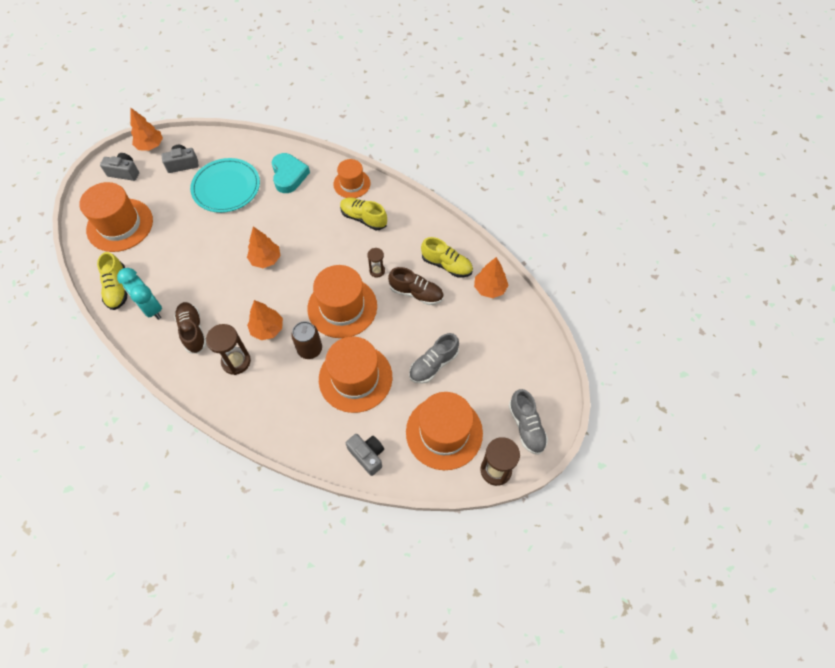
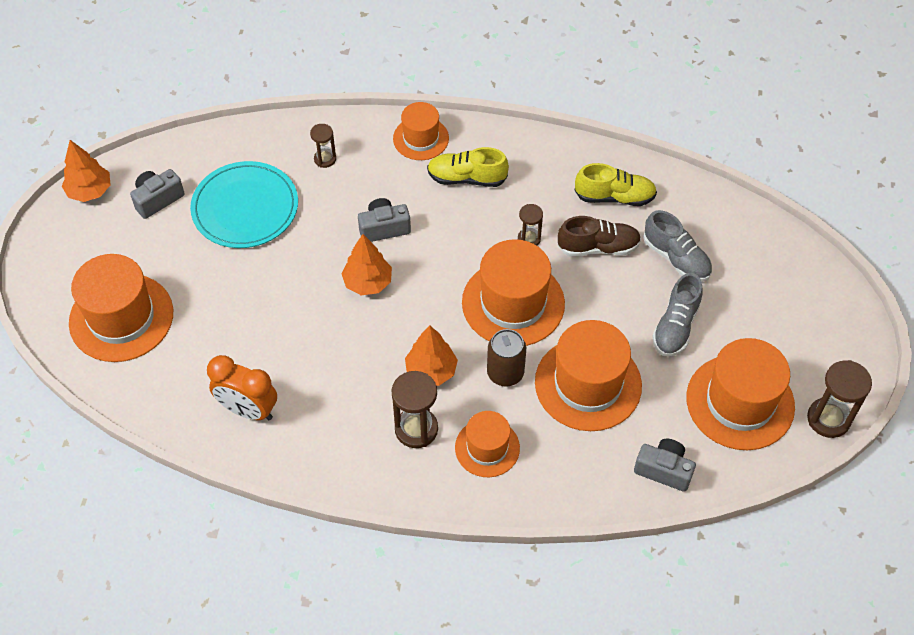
camera: 25 degrees left, 5 degrees down
(117, 288) = (179, 404): yellow shoe -> none
(124, 172) = (76, 242): grey camera -> grey camera (384, 228)
(151, 308) = (248, 410): turquoise clock -> orange clock
(193, 331) = (329, 415): brown shoe -> none
(269, 392) = (487, 448): none -> orange hat
(289, 175) = (325, 159): turquoise heart -> brown hourglass
(489, 288) = (687, 205): orange tree -> none
(526, 426) = (833, 353): grey shoe -> grey shoe (676, 258)

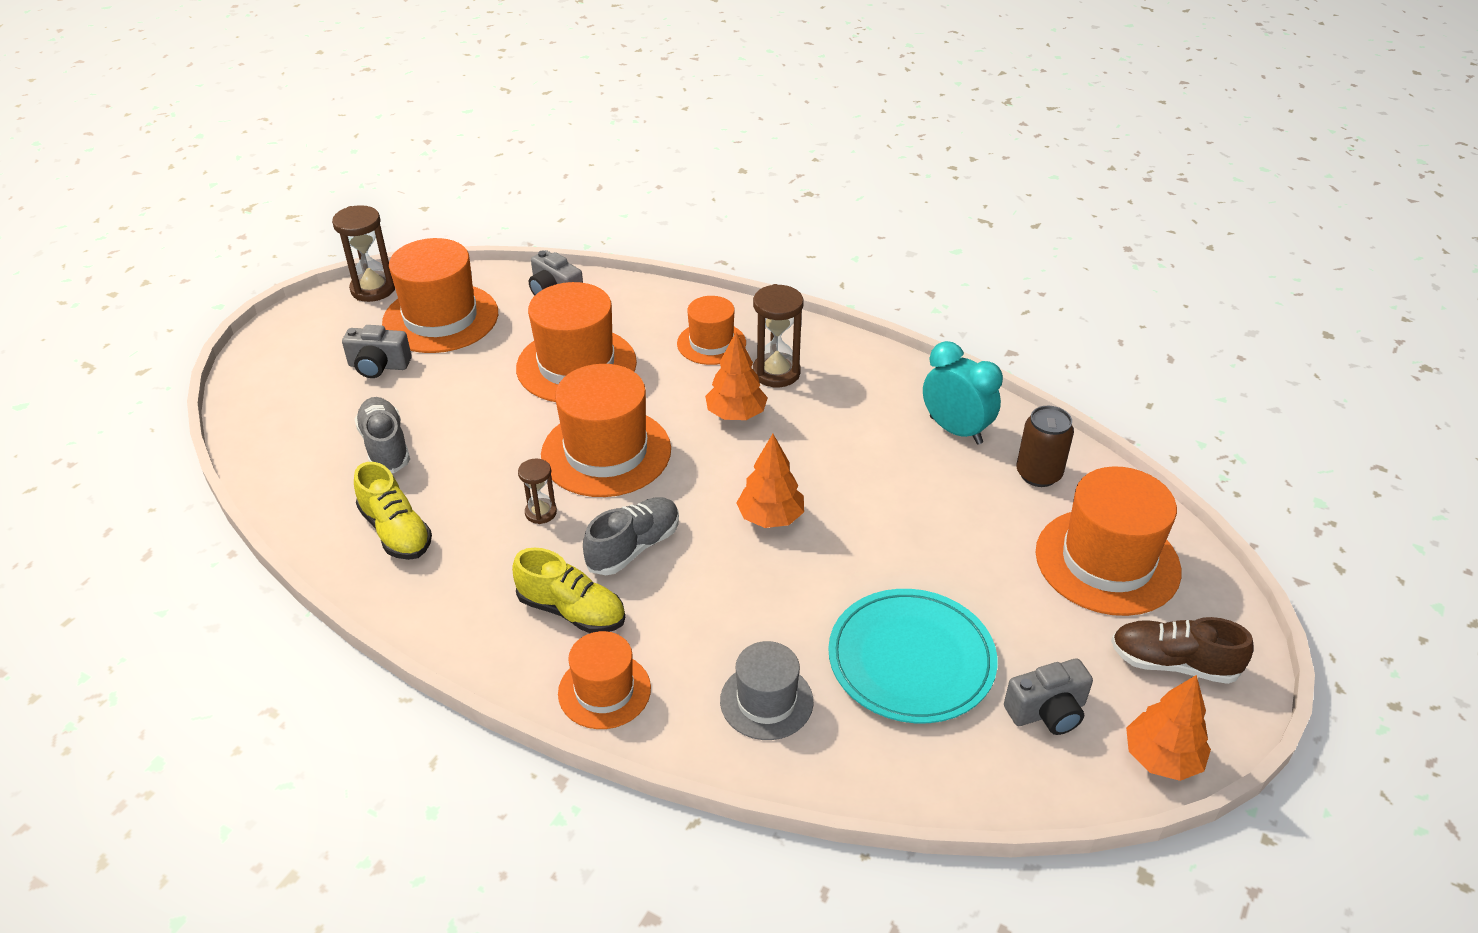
camera: 160 degrees left, 15 degrees down
(248, 410) = (955, 430): orange clock -> turquoise clock
(325, 159) = (766, 701): brown hourglass -> grey hat
(384, 228) = (721, 576): grey camera -> grey camera (378, 366)
(505, 373) = (656, 394): brown can -> brown can (1038, 474)
(598, 247) = (464, 481): brown shoe -> brown shoe (1173, 663)
(614, 197) = (396, 531): yellow shoe -> yellow shoe turned 150 degrees counterclockwise
(675, 326) = (446, 387): grey shoe -> grey shoe (634, 547)

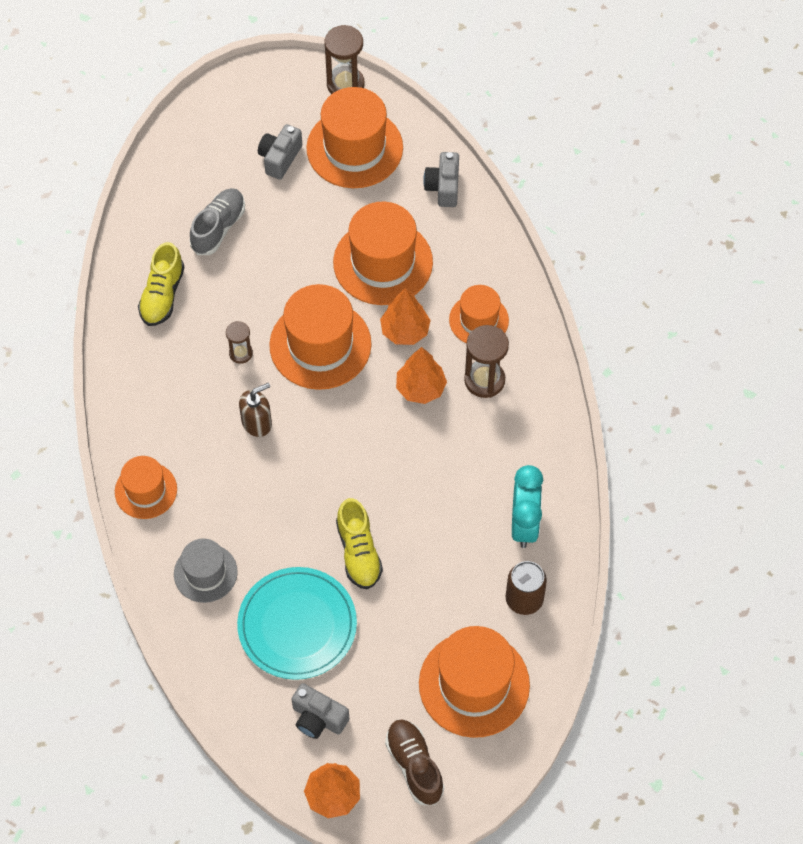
camera: 50 degrees right, 20 degrees up
(378, 366) = (280, 158): grey camera -> grey camera turned 60 degrees clockwise
(572, 611) = (184, 430): yellow shoe -> yellow shoe (358, 552)
(634, 547) = (257, 422): grey shoe -> brown soap dispenser
(770, 518) = (345, 475): orange tree -> orange tree (405, 331)

